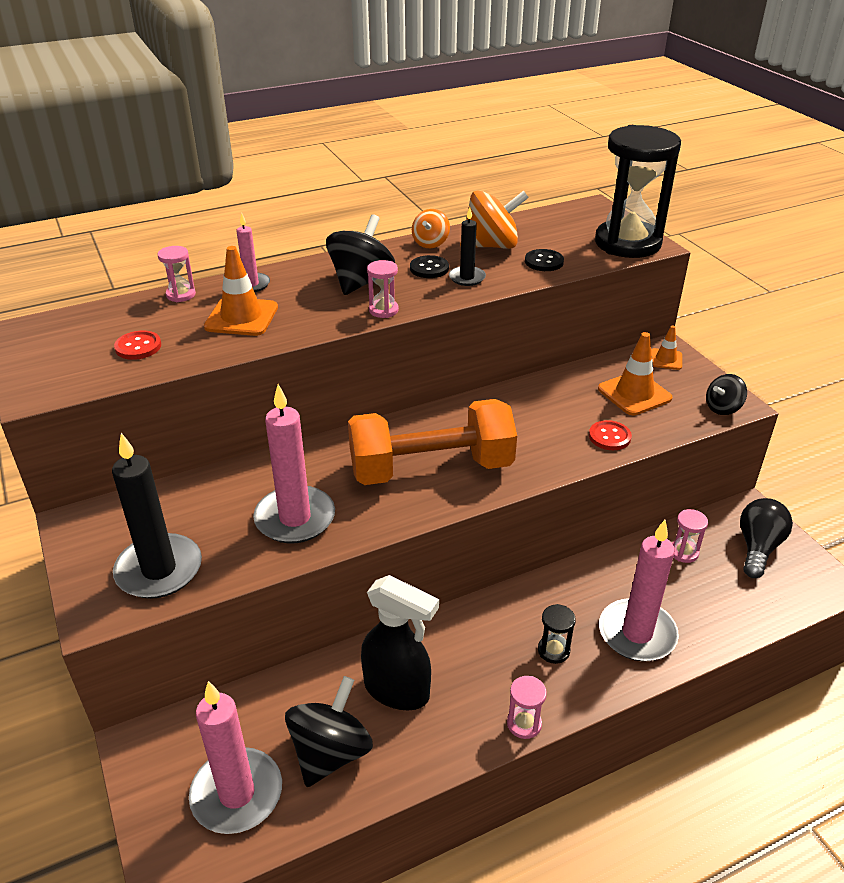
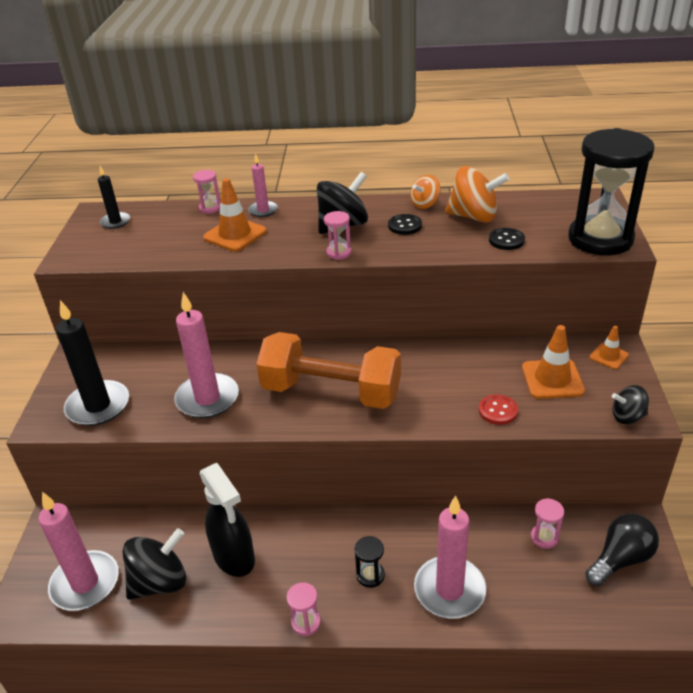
camera: 30 degrees right, 0 degrees up
(138, 347) = (152, 241): red button -> none
(467, 278) = (428, 240): black candle -> black candle (115, 222)

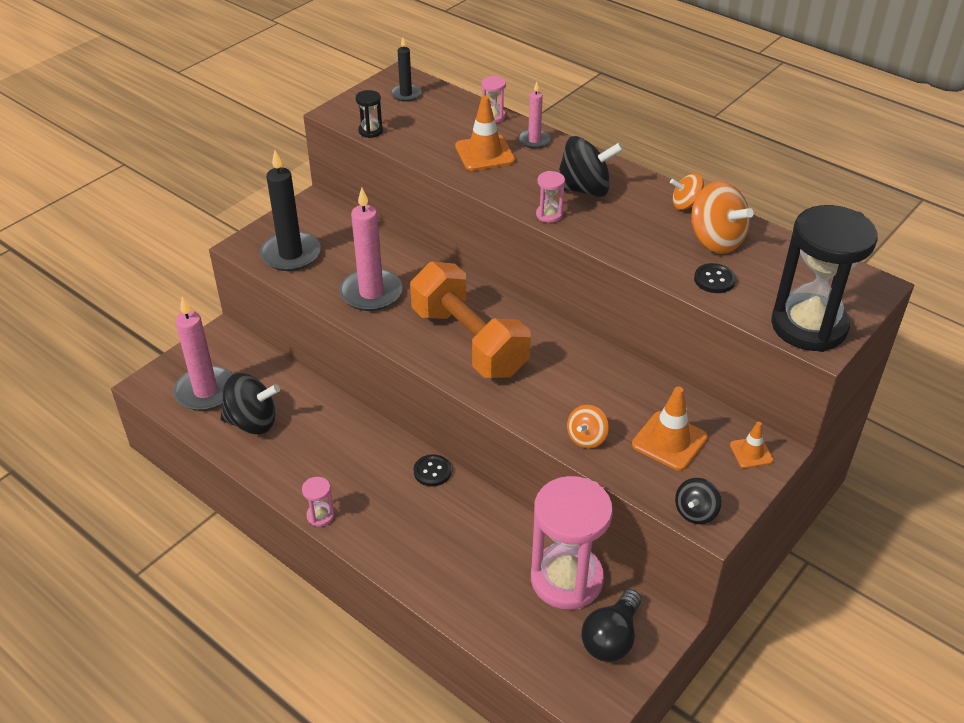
camera: 35 degrees right, 5 degrees up
(234, 557) = (317, 437): black spray bottle -> none
(370, 575) = (399, 515): black hourglass -> black hourglass (370, 131)
(405, 226) = (639, 217): black button -> black button (432, 471)
(449, 590) = (446, 565): pink candle -> none
(498, 411) = (586, 438): red button -> orange spinning top
(544, 537) = (566, 579): pink hourglass -> pink hourglass, size x2.50
(620, 559) = (611, 638): black light bulb -> black light bulb turned 120 degrees clockwise
(627, 417) = (695, 512): black spinning top -> black spinning top turned 90 degrees counterclockwise

